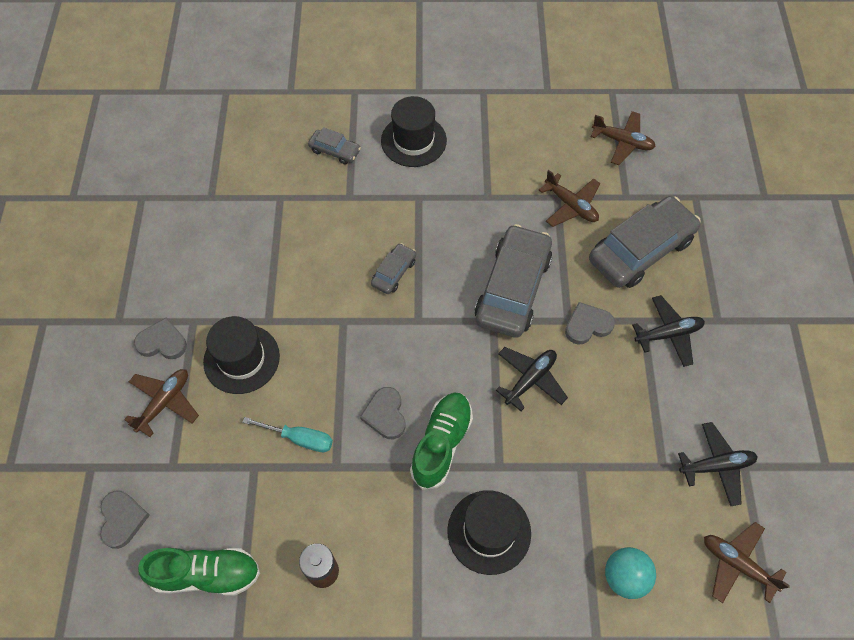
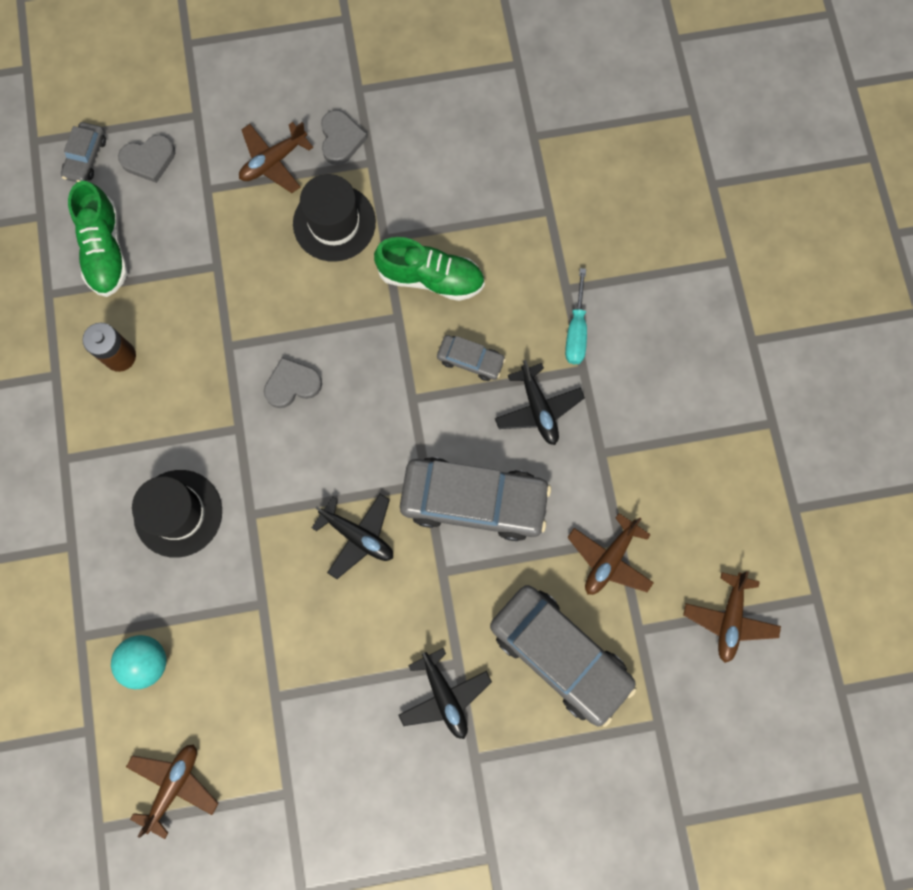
camera: 80 degrees right, 15 degrees up
(164, 402) = (273, 162): brown plane -> brown plane turned 120 degrees clockwise
(300, 439) = (253, 303): turquoise screwdriver -> turquoise screwdriver (576, 331)
(335, 151) = (631, 257): grey car -> grey car (86, 157)
(413, 140) = (668, 348): black hat -> none
(441, 444) = (267, 449): green shoe -> green shoe (431, 278)
(587, 325) = (439, 595): grey heart -> none
(716, 466) = (283, 760): black plane -> black plane (538, 409)

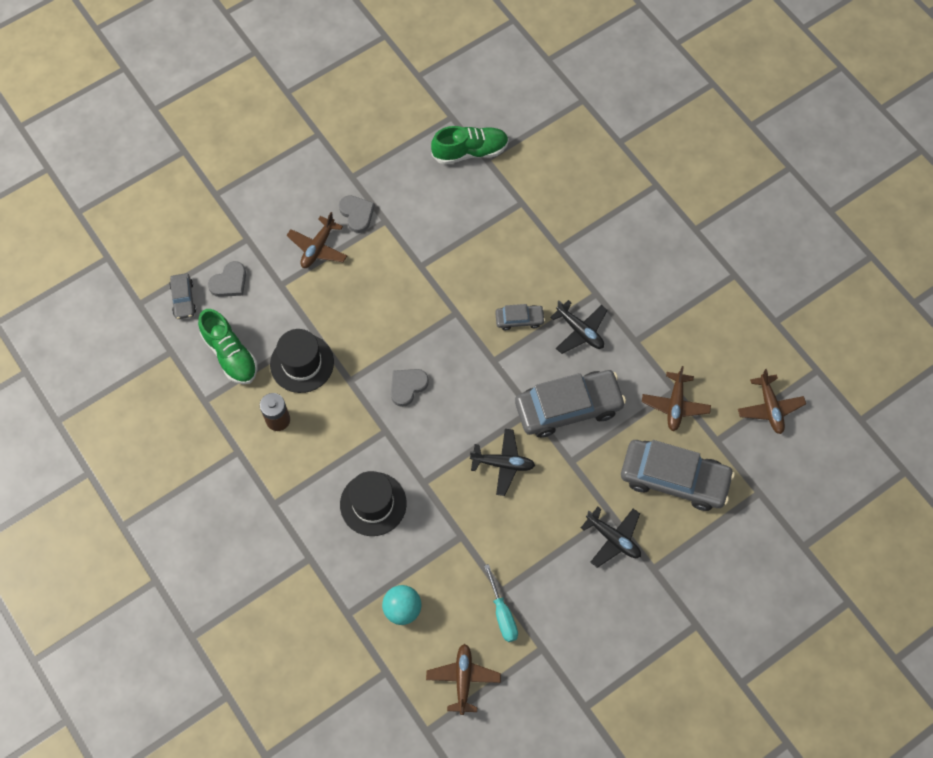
camera: 25 degrees left, 10 degrees down
(334, 223) = (381, 270): black hat -> black hat (302, 363)
(431, 278) = (465, 278): green shoe -> green shoe (470, 151)
(576, 331) = (579, 272): turquoise screwdriver -> turquoise screwdriver (502, 614)

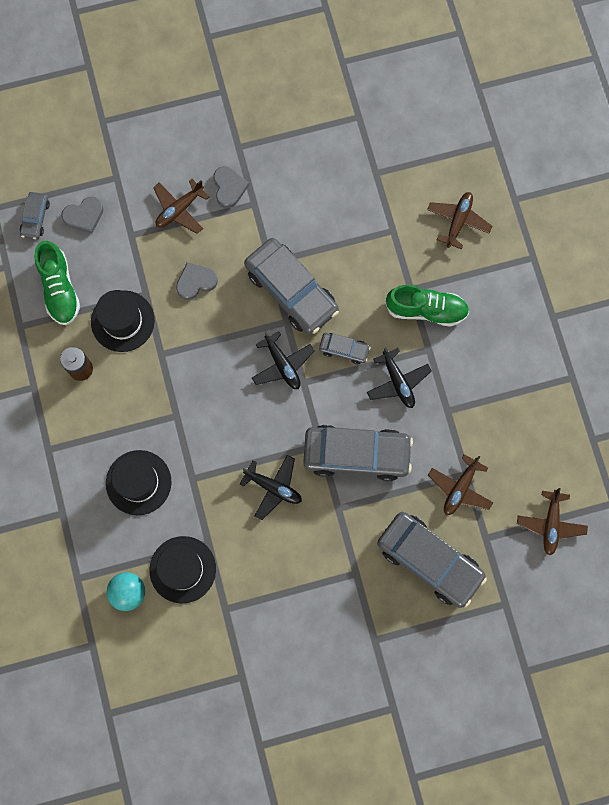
camera: 20 degrees right, 10 degrees up
(407, 386) = (212, 379): grey heart -> grey heart (196, 282)
(446, 569) = (182, 569): none -> black hat
(450, 284) = (291, 291): none -> grey car
(463, 679) = (159, 678): brown plane -> brown plane (458, 221)
(470, 151) = (363, 159): green shoe -> green shoe (426, 310)
(502, 614) = (217, 631): turquoise screwdriver -> none
(613, 539) = (348, 597): black plane -> black plane (282, 365)

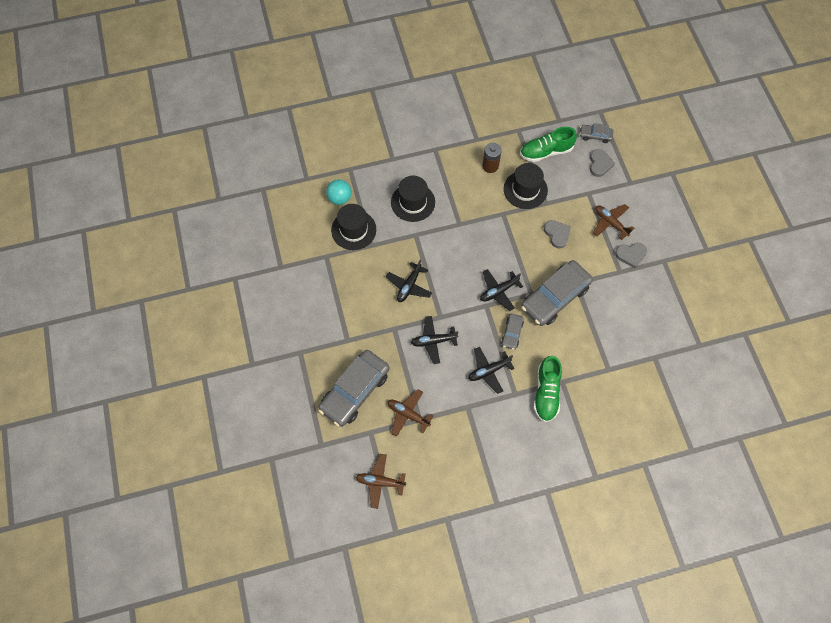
camera: 90 degrees right, 10 degrees down
(84, 216) = (599, 164): grey heart -> grey heart turned 150 degrees counterclockwise
(356, 454) = (433, 341): grey car -> black plane
(458, 221) = (621, 419): brown plane -> none

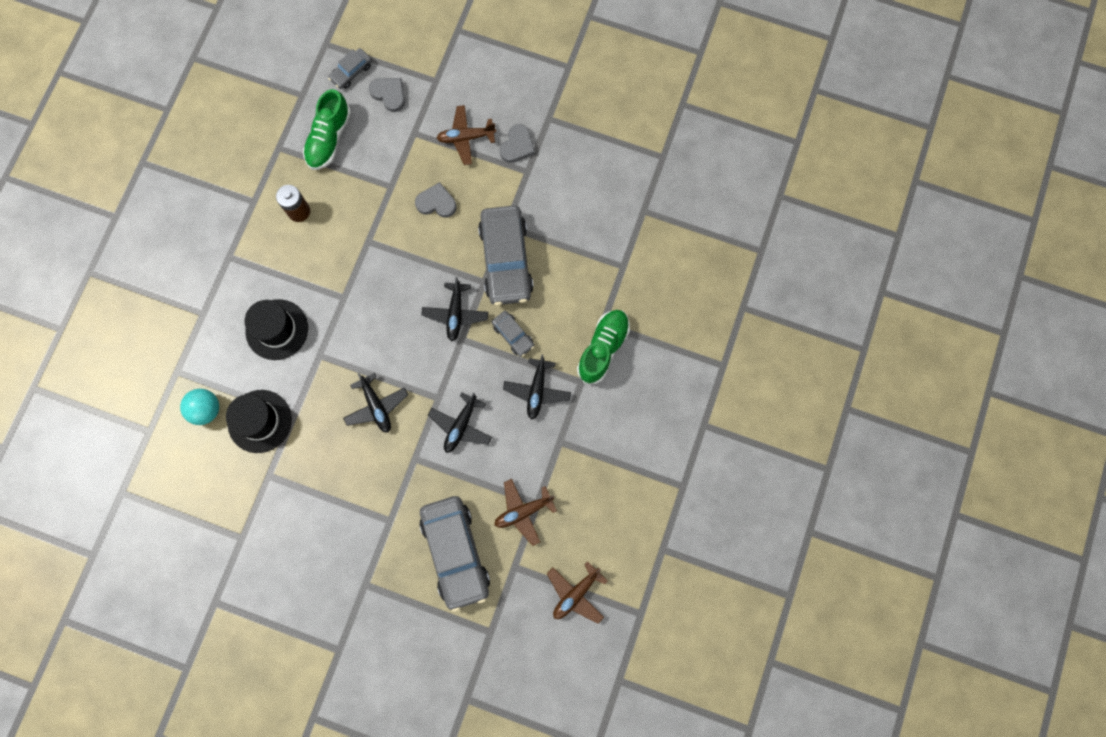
camera: 55 degrees left, 10 degrees up
(525, 189) = (358, 195): black hat -> none
(546, 393) = (603, 348): green shoe -> green shoe turned 105 degrees counterclockwise

